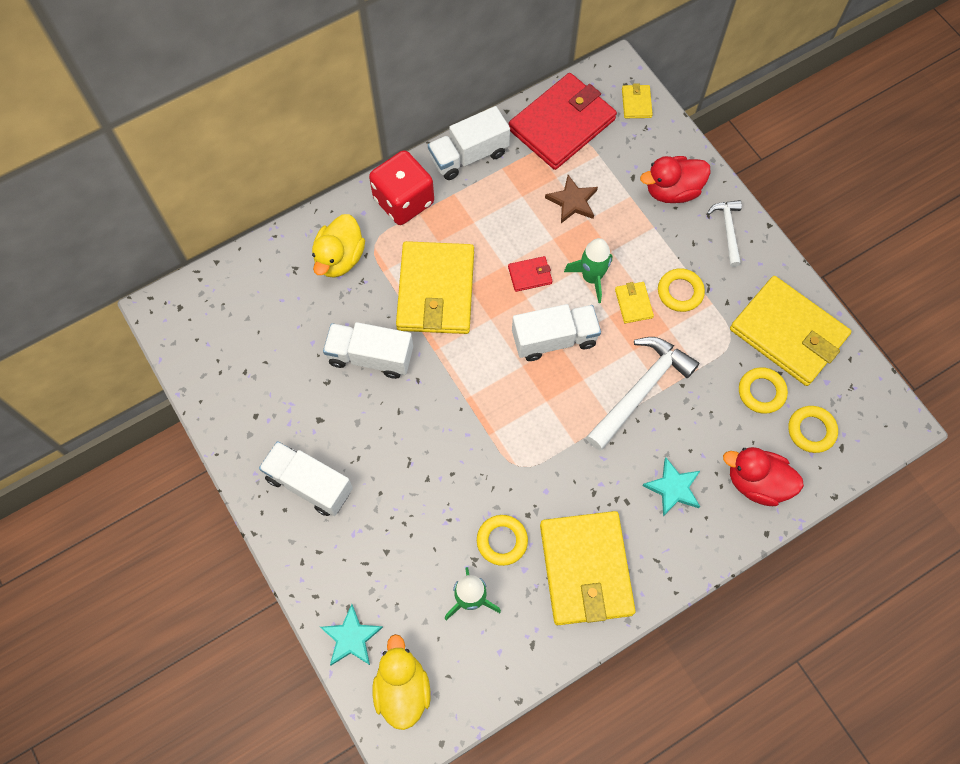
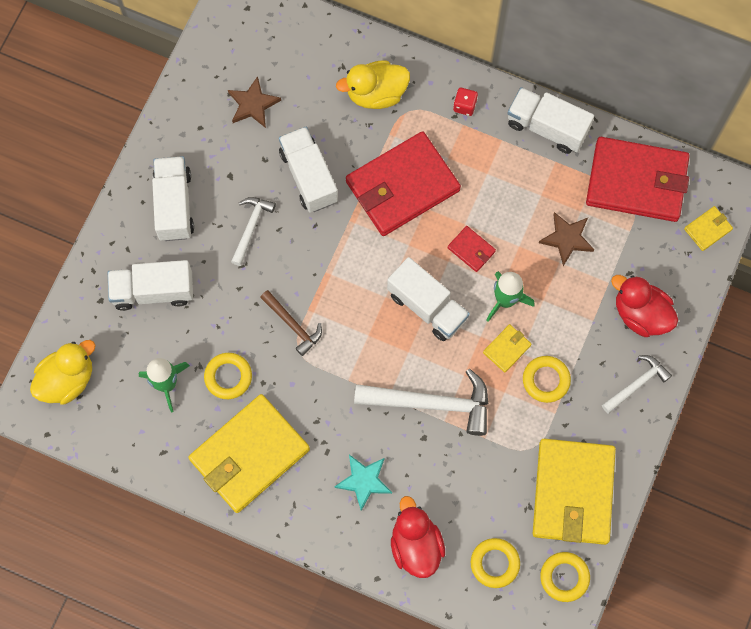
camera: 55 degrees right, 5 degrees up
(270, 359) = (253, 104): none -> brown star
(351, 638) = (80, 317): turquoise star -> none
(375, 554) = (153, 291): none -> white truck
(380, 433) = (251, 227): none -> white hammer
(403, 201) = (465, 106): red dice -> red dice, size x0.42
(436, 291) = (402, 186): yellow wallet -> red wallet
(493, 455) = (293, 324): none -> brown hammer
(761, 392) = (501, 502): yellow ring -> yellow ring (564, 577)

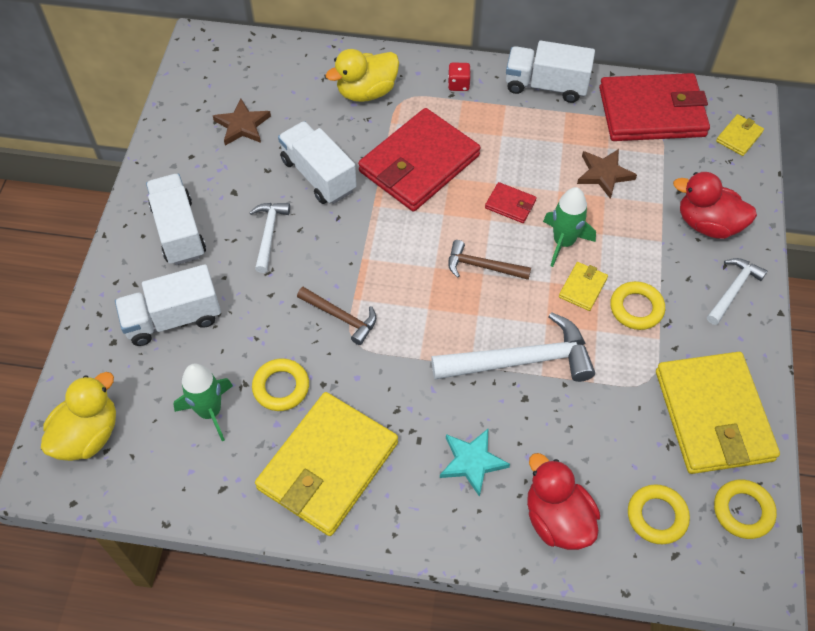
camera: 15 degrees left, 15 degrees down
(427, 306) = (482, 266): white truck -> brown hammer

